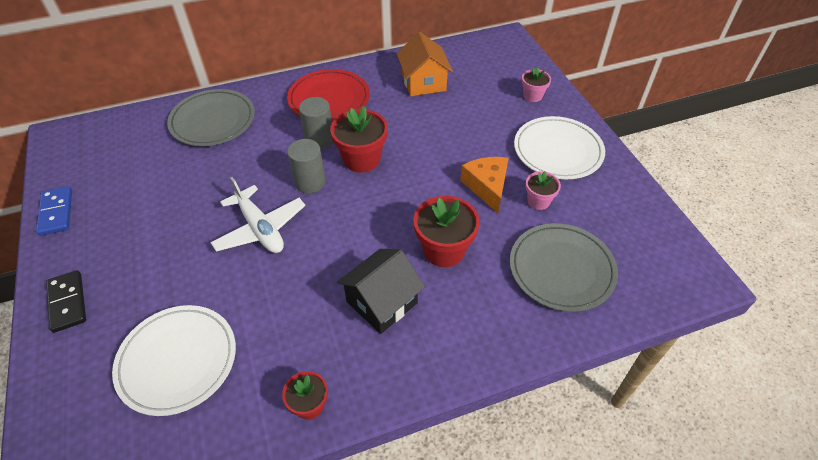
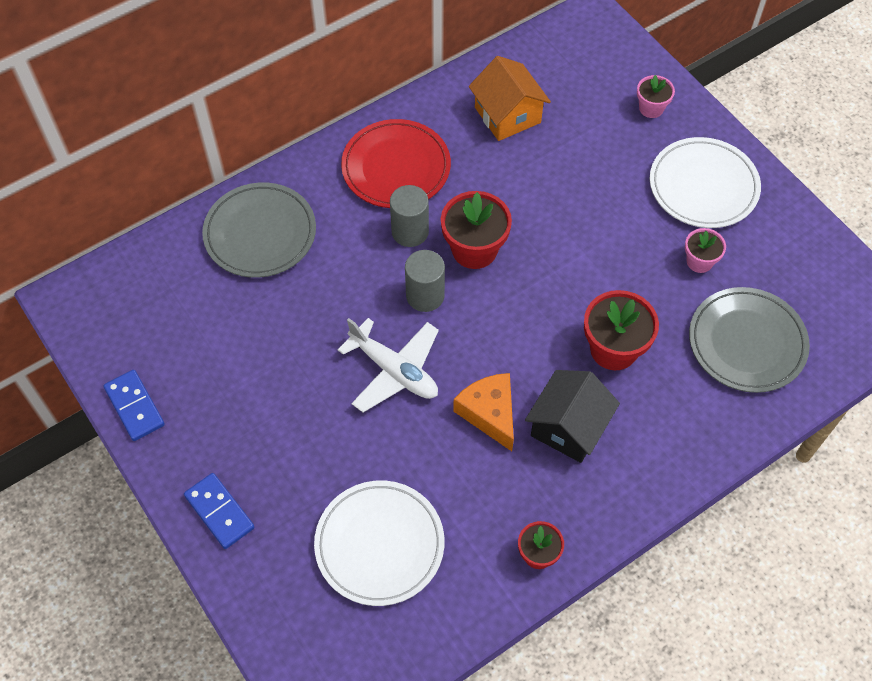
camera: 15 degrees left, 10 degrees up
(67, 302) = (219, 512): black domino -> blue domino
(487, 187) = (636, 255): orange cheese -> orange cheese (489, 413)

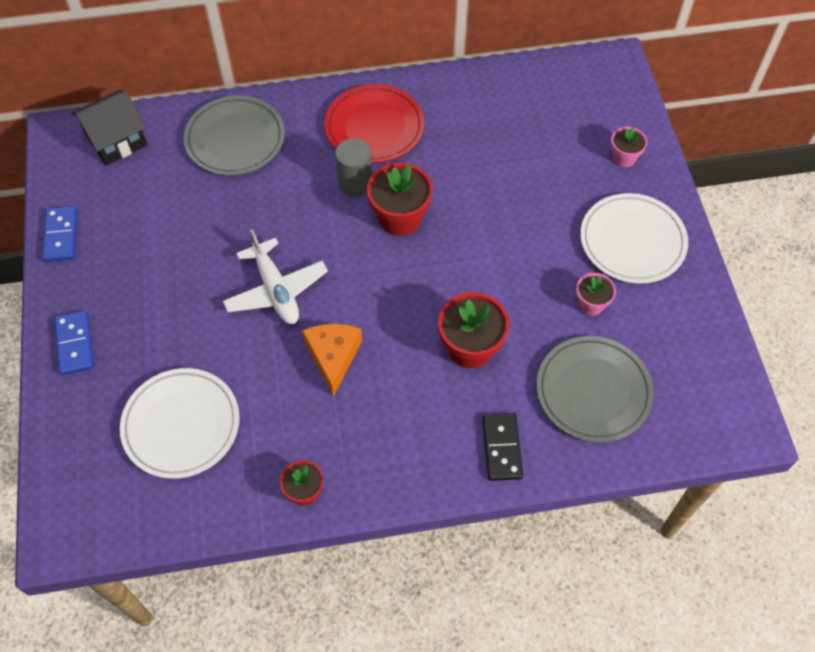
camera: 25 degrees right, 0 degrees up
(425, 295) = (337, 239): grey cylinder -> none
(507, 115) = (493, 118): orange house -> none
(568, 427) = (393, 397): black house -> black house (116, 140)
(695, 431) = (502, 448): none -> black domino

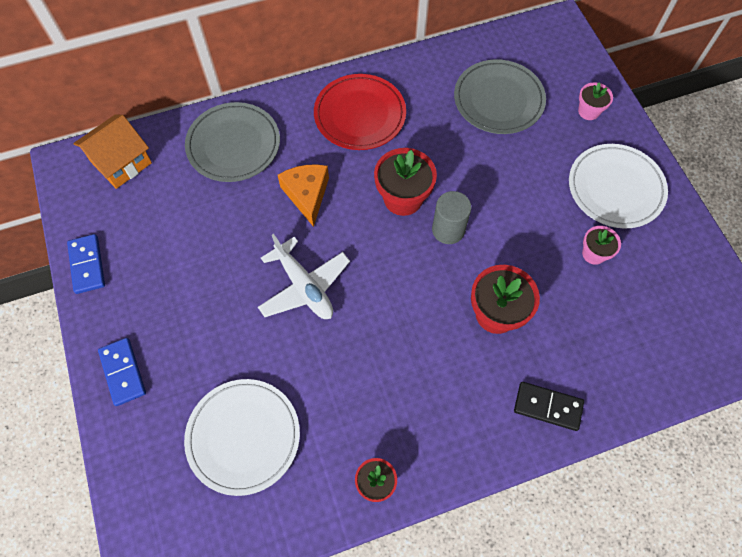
camera: 10 degrees left, 5 degrees up
(116, 140) = (121, 162): black house -> orange house
(333, 357) = (372, 344): orange cheese -> orange cheese (307, 195)
(355, 183) = (354, 171): grey cylinder -> grey cylinder (448, 230)
(502, 448) = (548, 406): black domino -> black domino turned 60 degrees counterclockwise
(593, 391) = (616, 337): grey plate -> grey plate (498, 100)

